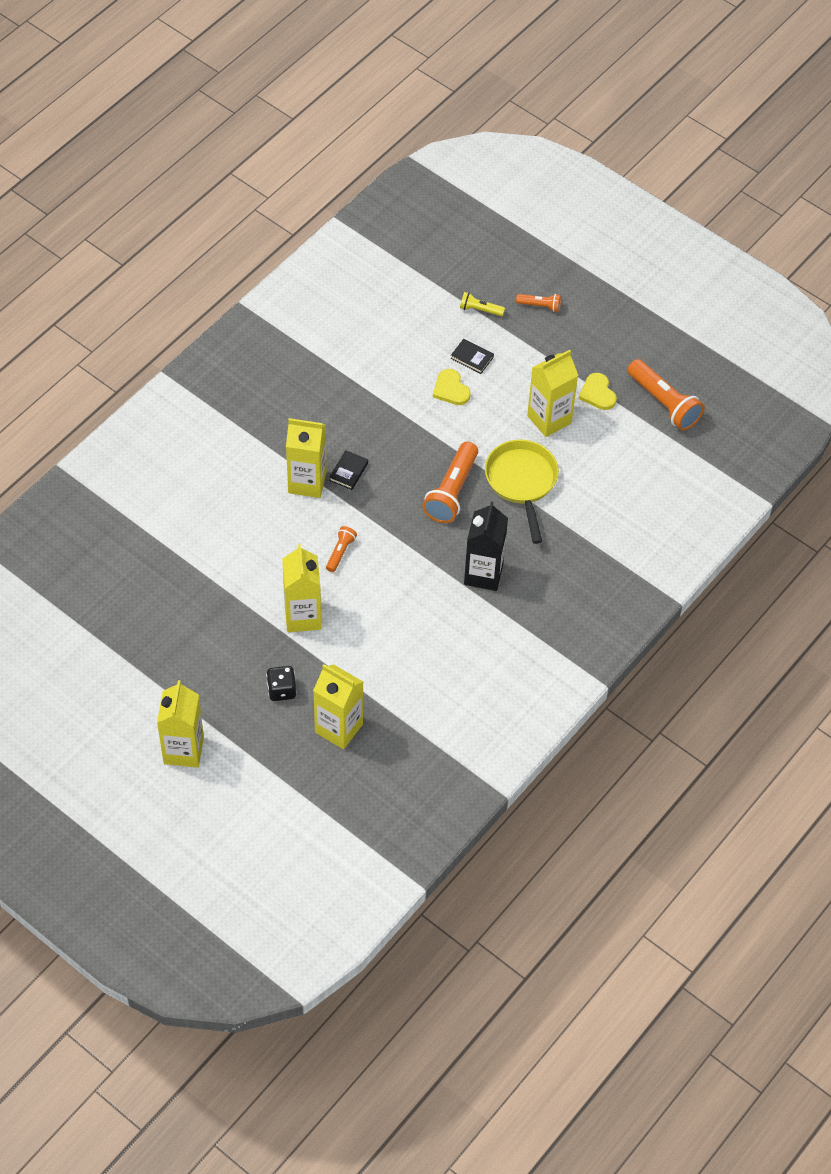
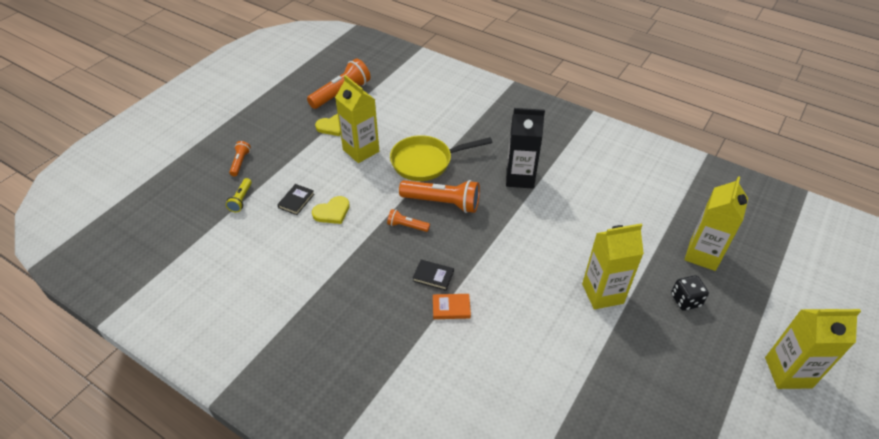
camera: 95 degrees left, 10 degrees down
(307, 482) = (451, 308): yellow carton -> orange book
(340, 552) = (525, 273): orange flashlight -> orange flashlight (407, 226)

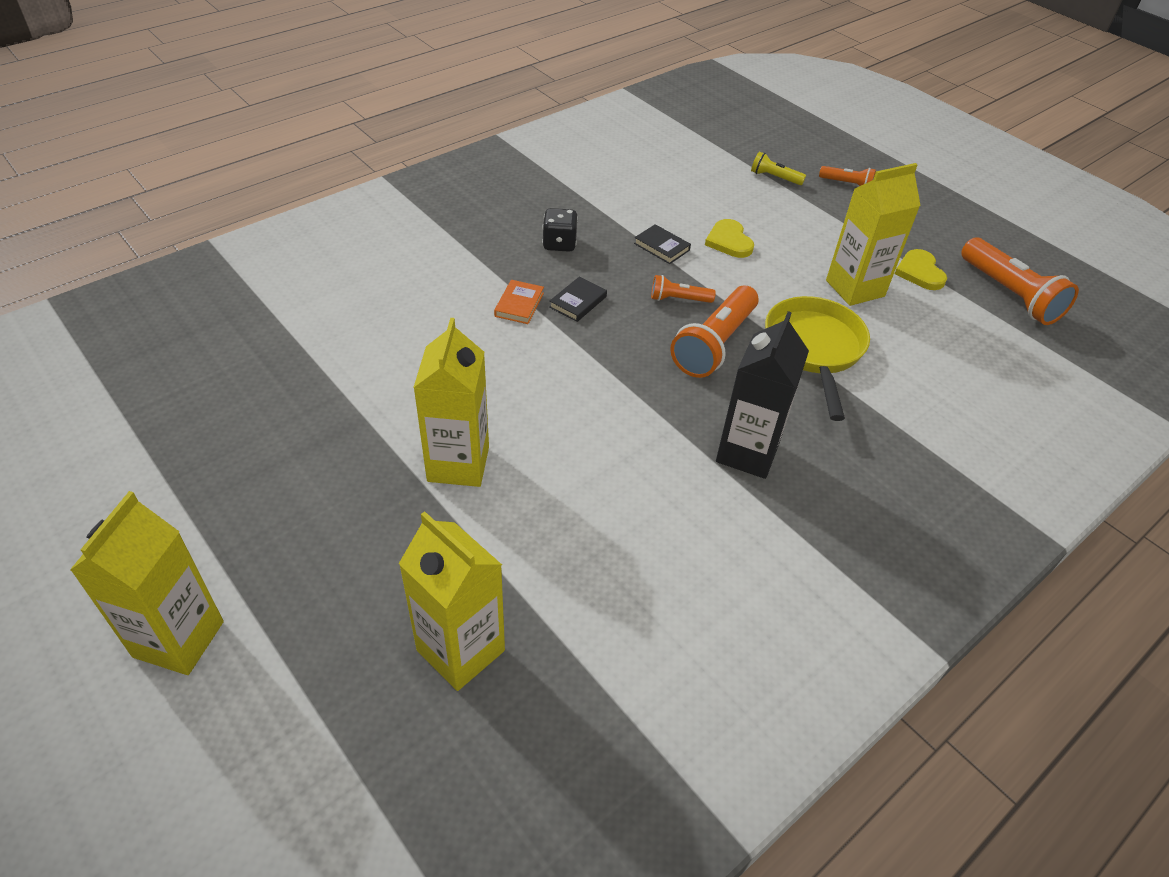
camera: 105 degrees right, 0 degrees up
(296, 201) = (759, 216): black book -> black book (661, 247)
(407, 226) = (678, 299): orange flashlight -> orange flashlight turned 120 degrees counterclockwise
(685, 300) = (386, 567): black dice -> black dice (559, 244)

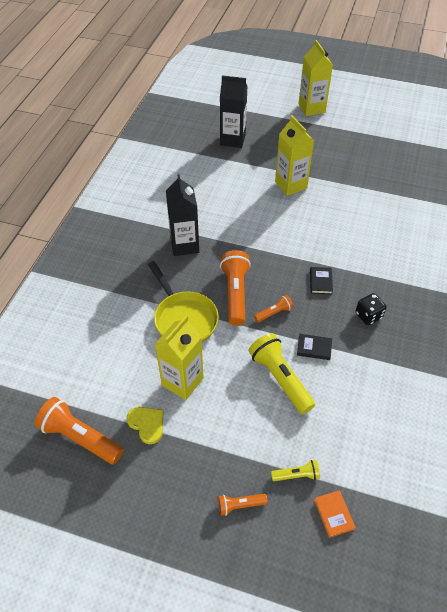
camera: 150 degrees right, 5 degrees up
(460, 650) = (233, 139): yellow carton -> black carton
(519, 304) = (345, 264): orange book -> orange book (333, 514)
(729, 241) = (280, 378): yellow heart -> yellow flashlight

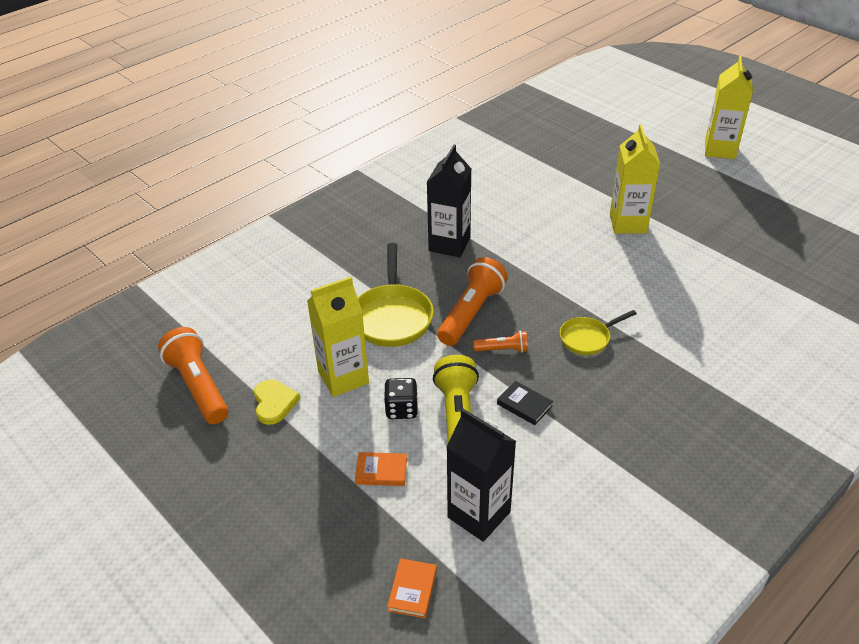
camera: 30 degrees right, 10 degrees down
(233, 139) = (589, 156): black carton -> black carton (479, 514)
(240, 505) = (311, 527): orange flashlight -> none
(257, 440) = (381, 471): none -> orange book
(296, 475) = (400, 528): yellow flashlight -> none
(321, 282) = (588, 338): black book -> yellow pan
(368, 316) = (623, 397): black dice -> black dice (401, 409)

